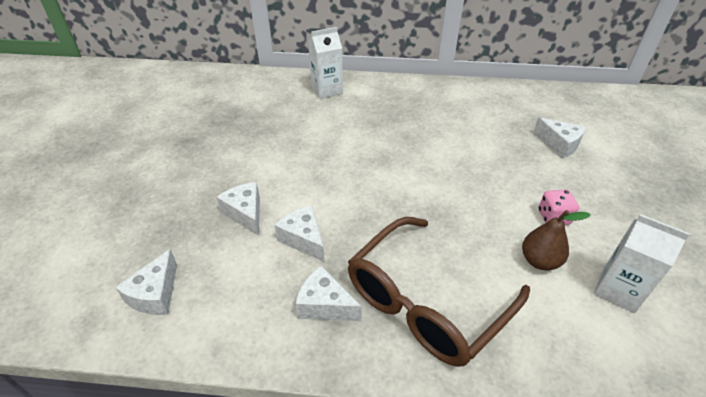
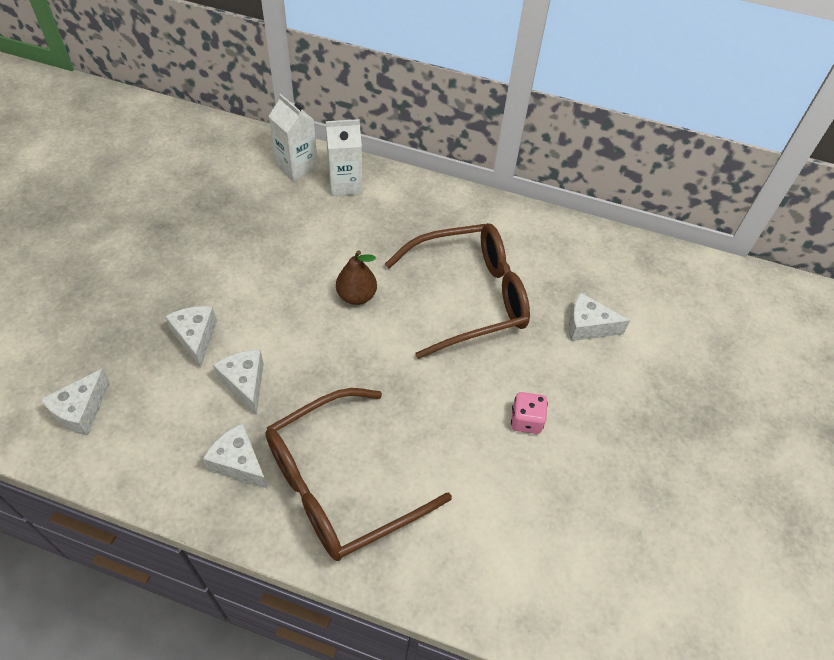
camera: 10 degrees right, 10 degrees up
(458, 143) = (467, 297): none -> brown glasses
(539, 261) = (481, 468): brown pear -> brown pear (356, 296)
(559, 144) = (588, 326): white cheese -> white cheese turned 135 degrees clockwise
(618, 290) = (546, 522): white carton -> white carton (296, 166)

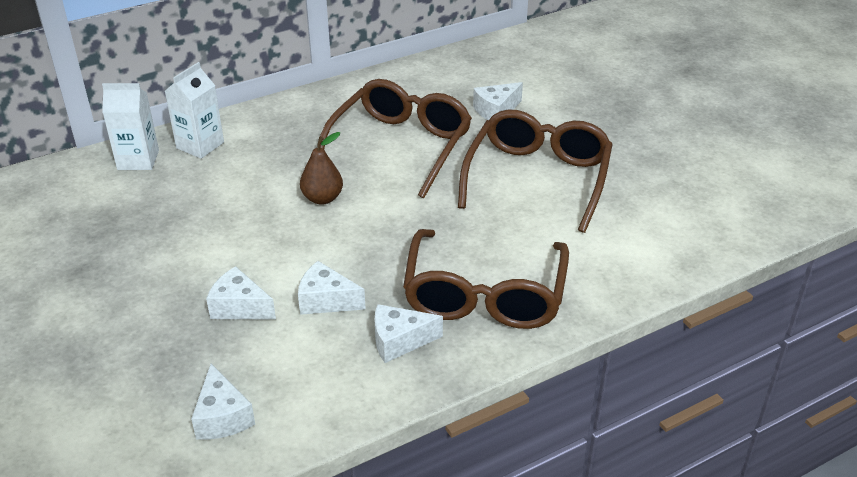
camera: 45 degrees left, 15 degrees down
(526, 420) = (537, 179): pink dice -> brown glasses

